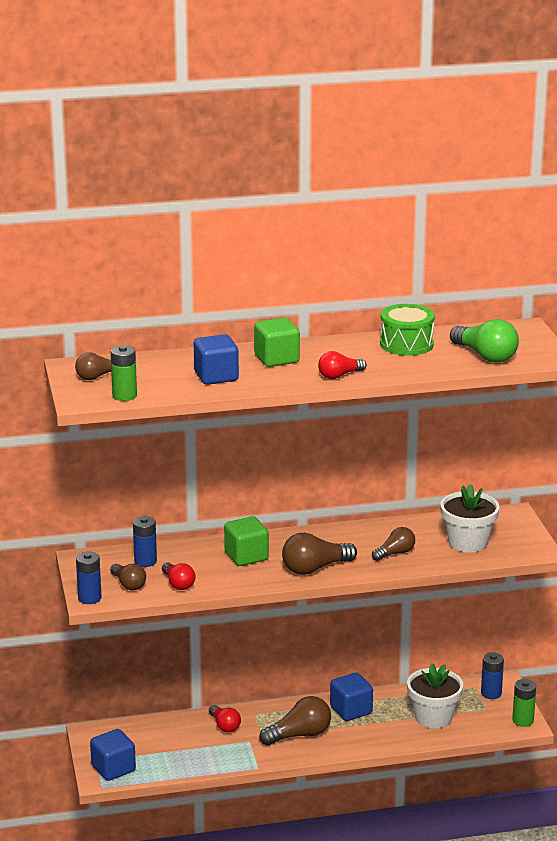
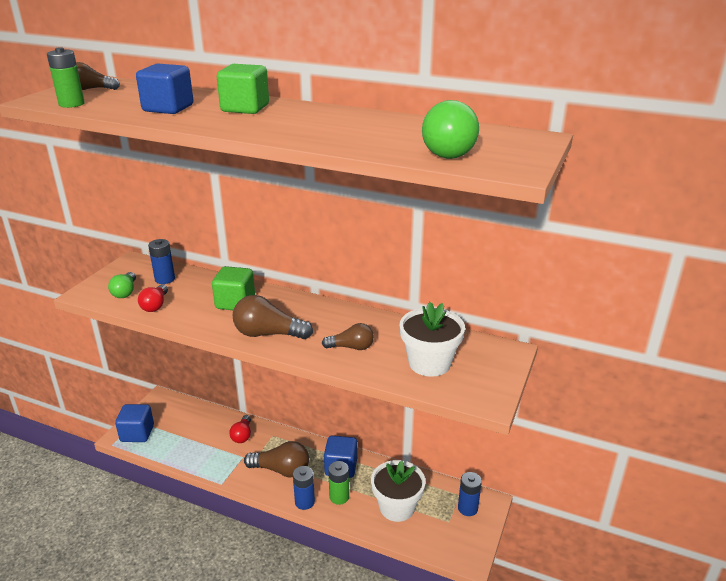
camera: 35 degrees right, 5 degrees up
(89, 598) = (85, 292): blue battery -> blue battery (304, 502)
(128, 584) = (125, 292): brown light bulb -> green light bulb
(339, 375) = (266, 131): red light bulb -> none
(406, 344) = (383, 124): green drum -> none
(523, 720) = (470, 552): green battery -> green battery (339, 497)

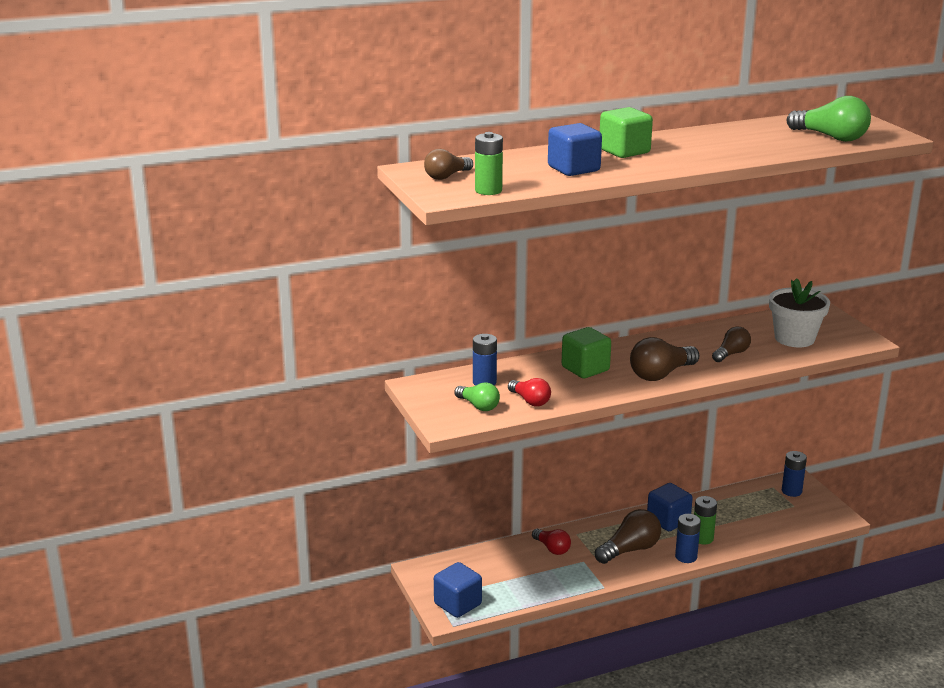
camera: 45 degrees left, 5 degrees down
(397, 507) = (750, 519): white flower pot -> none

